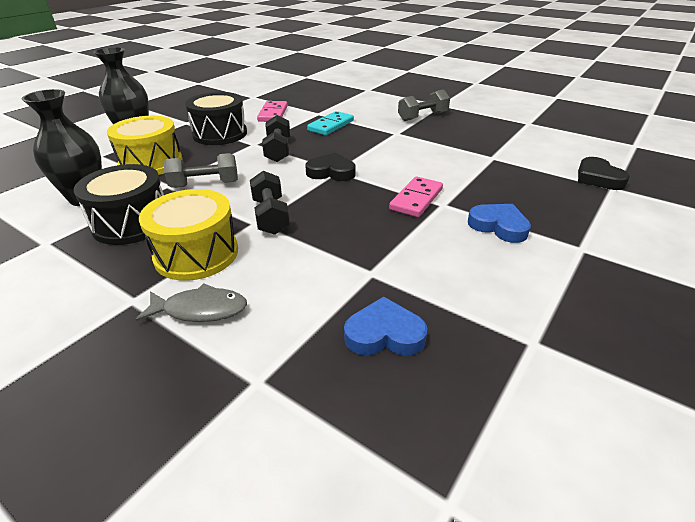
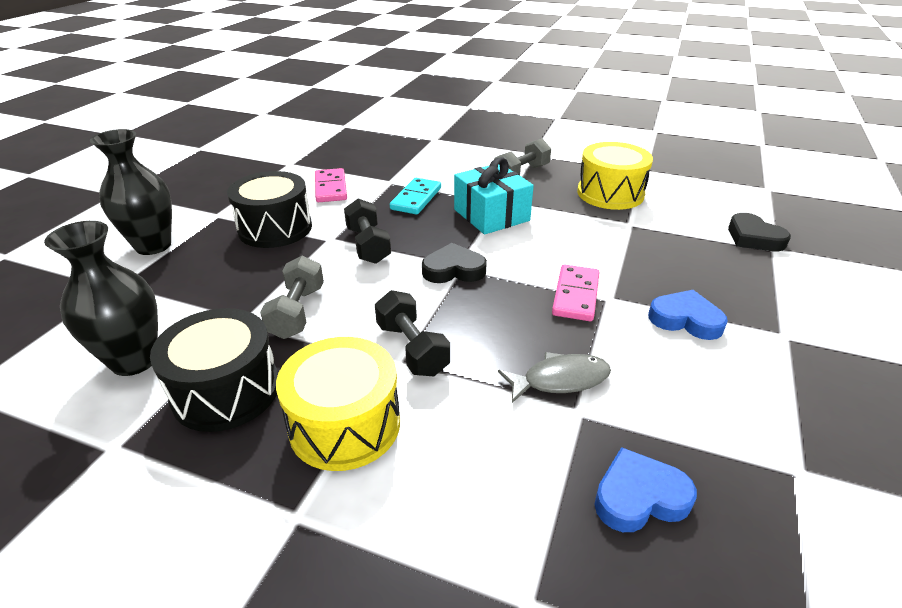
camera: 15 degrees left, 0 degrees up
(151, 163) = (201, 288): yellow drum -> yellow drum (610, 193)
(200, 310) = (396, 511): grey fish -> grey fish (560, 380)
(205, 184) = (297, 312): grey dumbbell -> grey dumbbell turned 60 degrees counterclockwise
(382, 141) = (491, 215): none -> turquoise gift

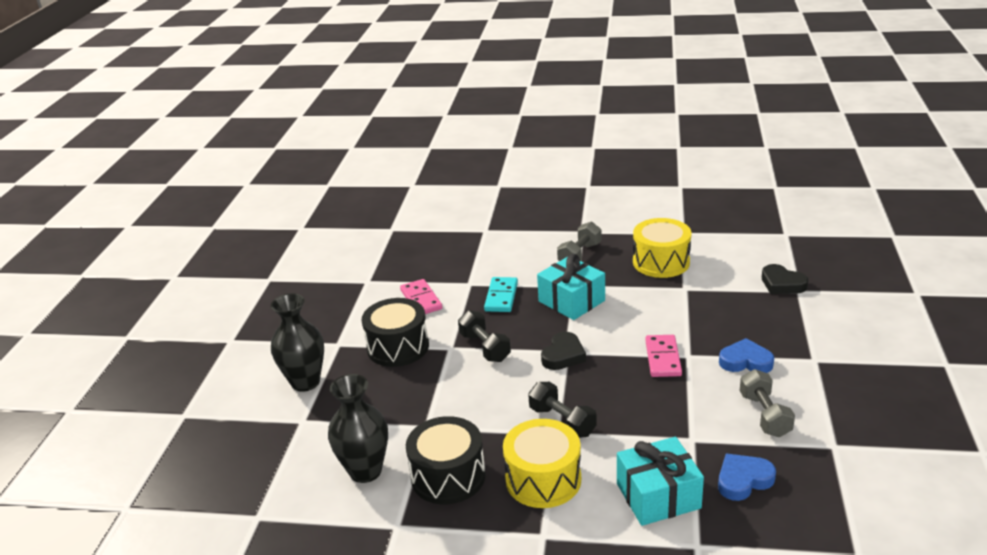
camera: 10 degrees left, 5 degrees down
(297, 312) = (462, 412): grey dumbbell -> grey dumbbell (764, 415)
(453, 270) = (563, 355): black heart -> black heart turned 135 degrees clockwise
(497, 491) = (658, 496): none -> turquoise gift
(560, 380) = (673, 421): grey fish -> none

